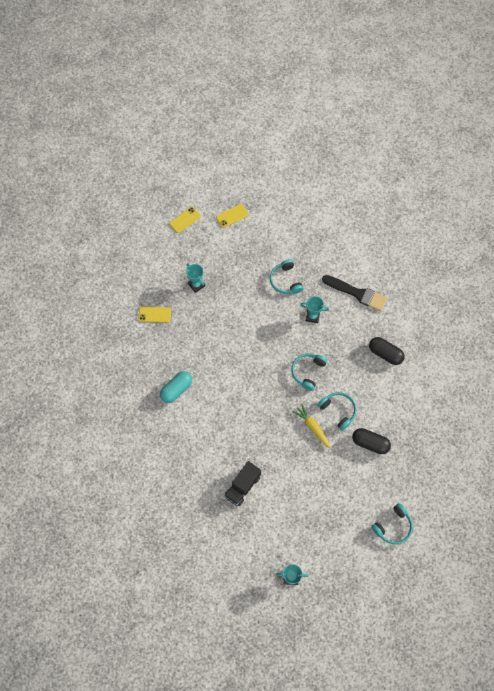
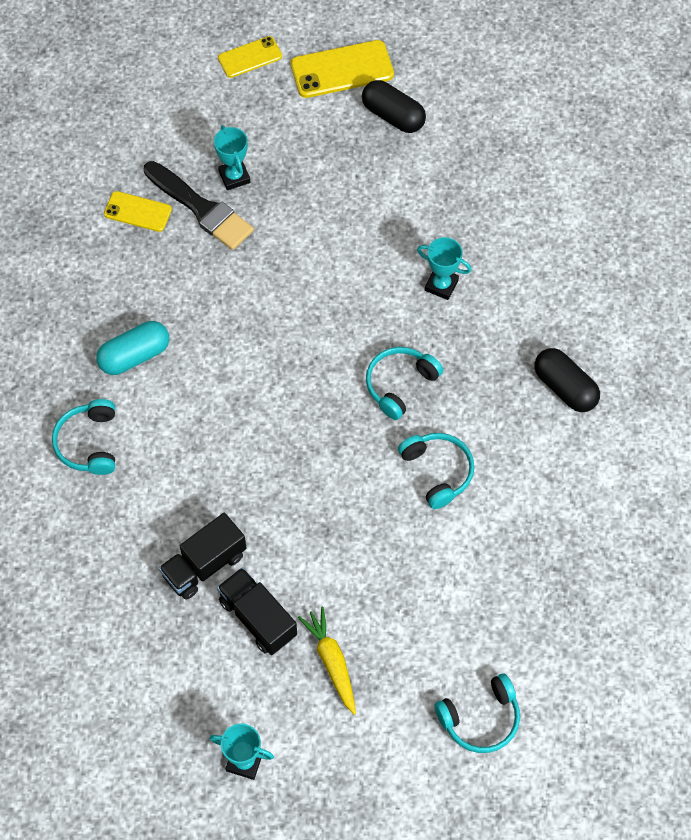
camera: 15 degrees right, 5 degrees down
(232, 216) = (342, 70): yellow phone -> yellow phone, size x1.61
(275, 505) = (258, 618): none -> black truck
(285, 281) = (408, 209): turquoise headphones -> turquoise headphones (89, 443)
(312, 427) = (377, 489): yellow carrot -> yellow carrot (332, 662)
(357, 293) = (542, 263): black brush -> black brush (201, 208)
(370, 443) = (483, 548): black capsule -> black capsule (393, 116)

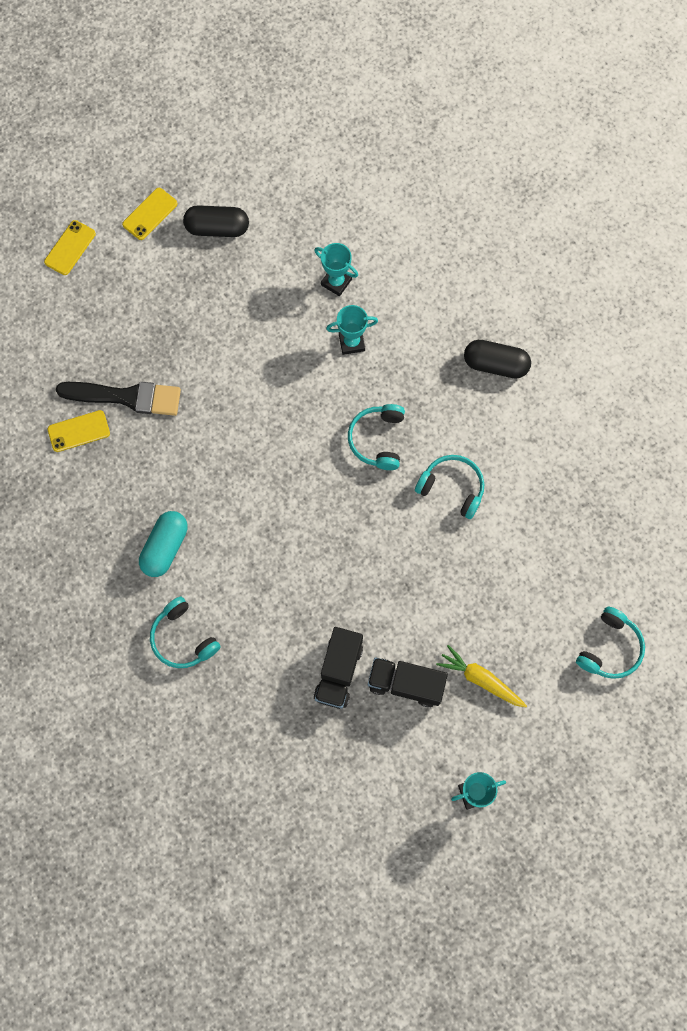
camera: 35 degrees left, 10 degrees up
(234, 177) = (132, 355): turquoise trophy -> turquoise trophy (336, 282)
(342, 70) = (150, 214): yellow phone -> yellow phone, size x0.62

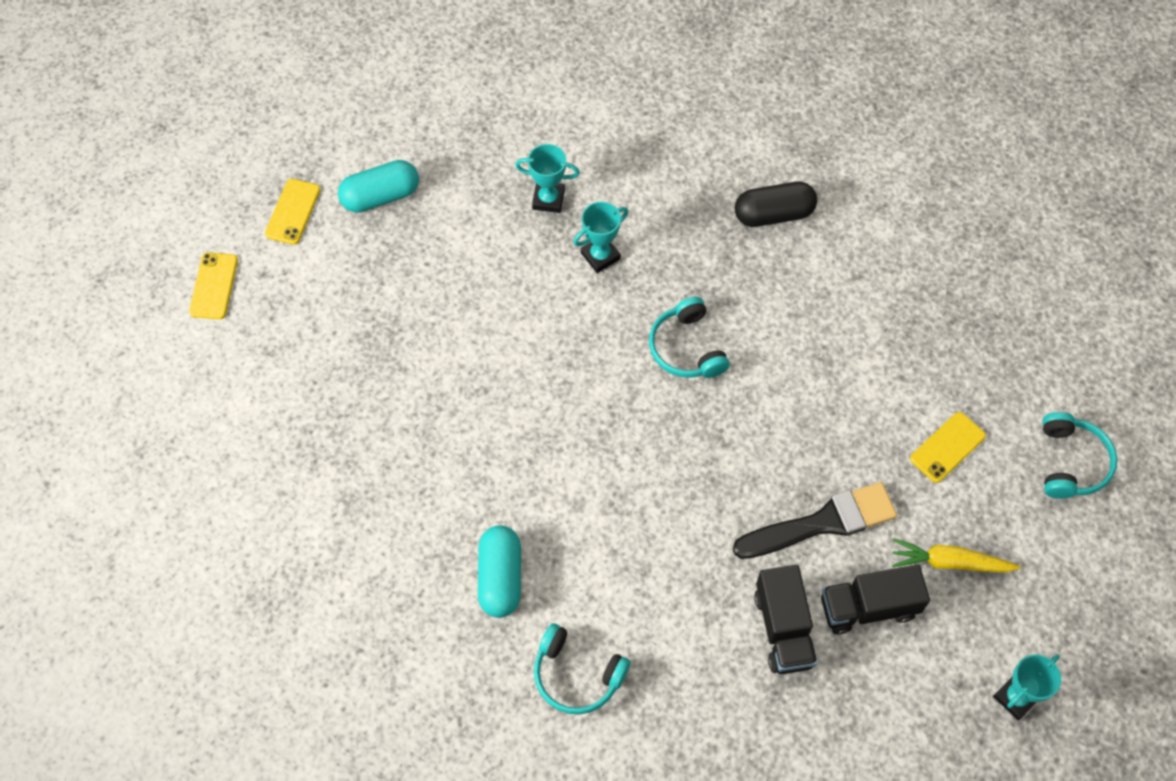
camera: 25 degrees left, 10 degrees down
(79, 431) = (326, 488): yellow phone -> yellow phone (947, 447)
(126, 397) = (365, 424): black brush -> black brush (822, 523)
(217, 228) = (381, 196): black capsule -> turquoise capsule
(452, 488) = (799, 364): turquoise headphones -> none

